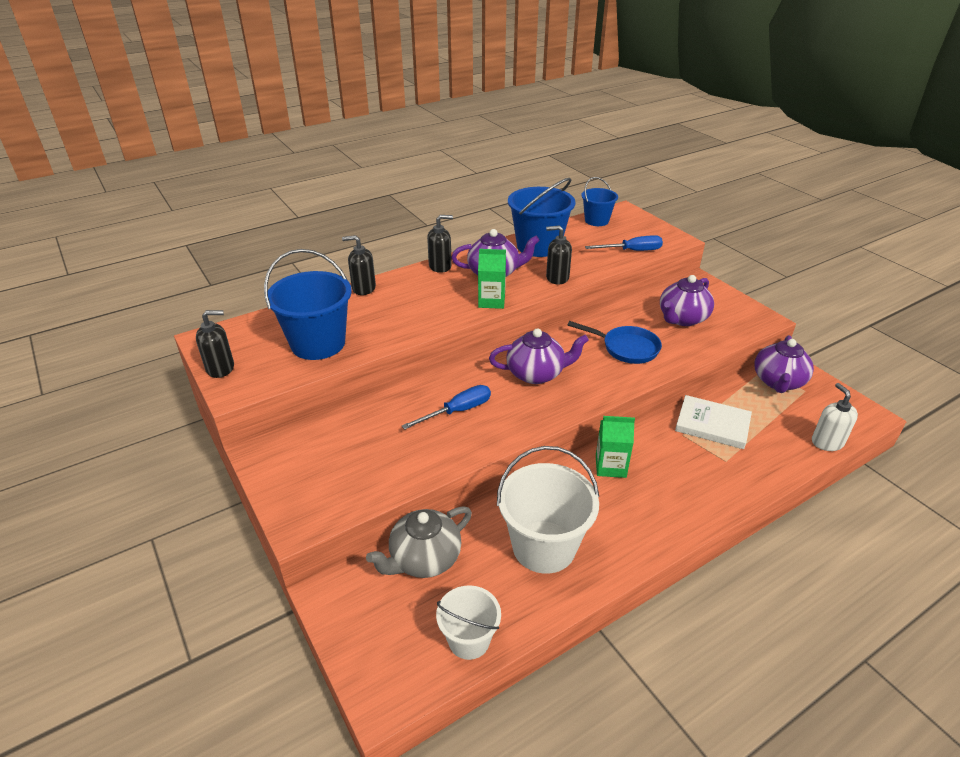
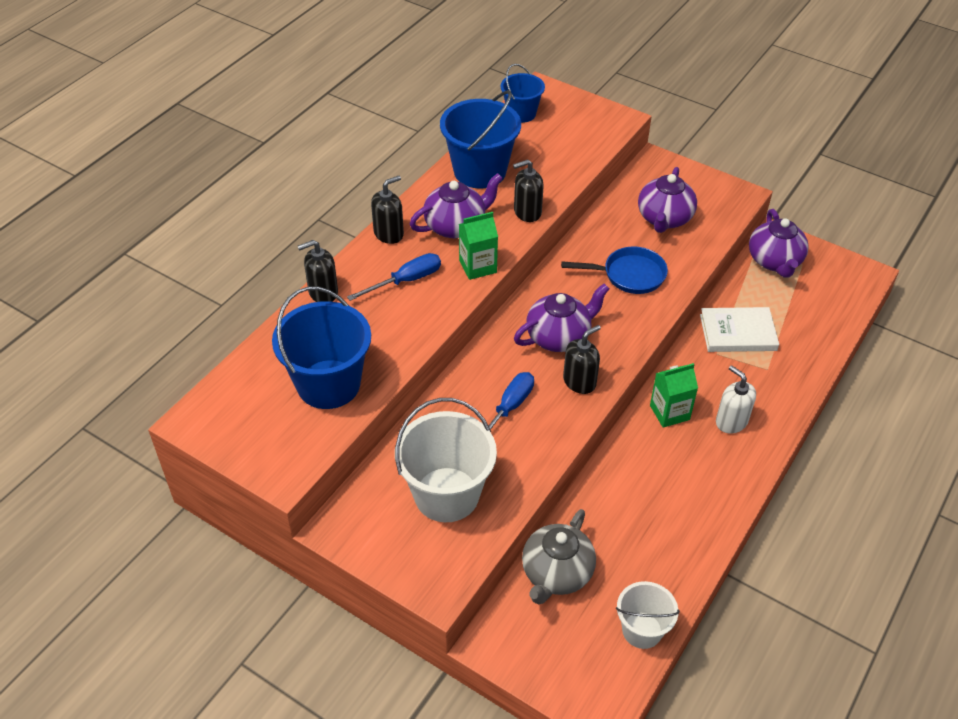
camera: 25 degrees left, 10 degrees up
(220, 368) = (244, 452): black soap dispenser -> black soap dispenser (579, 381)
(544, 547) = (655, 518): white bucket -> white bucket (446, 494)
(632, 251) = (584, 149): blue screwdriver -> blue screwdriver (406, 281)
(827, 442) = (843, 317): white soap dispenser -> white soap dispenser (731, 421)

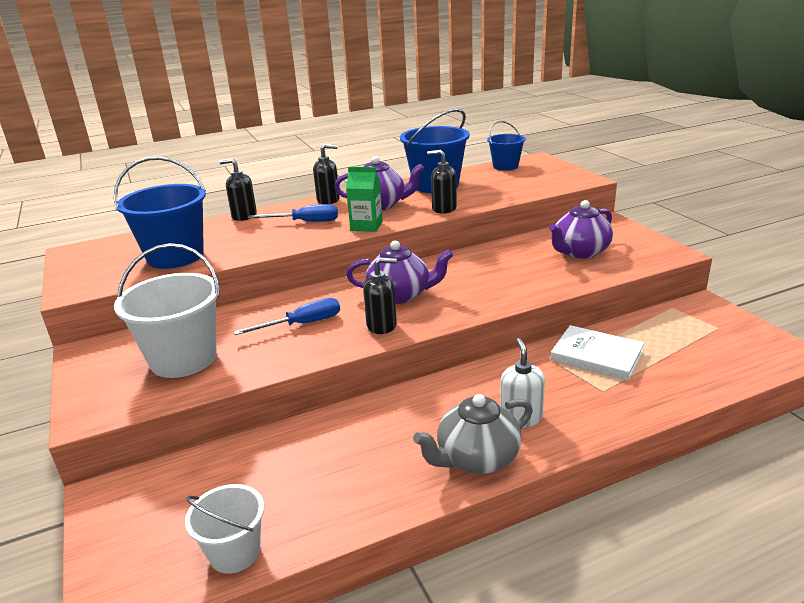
camera: 35 degrees right, 20 degrees down
(556, 573) = (221, 468): grey teapot -> grey teapot (476, 459)
(629, 275) = (507, 276): blue pan -> none
(669, 412) = (464, 390): green carton -> none
(774, 261) = (687, 319): purple teapot -> none

